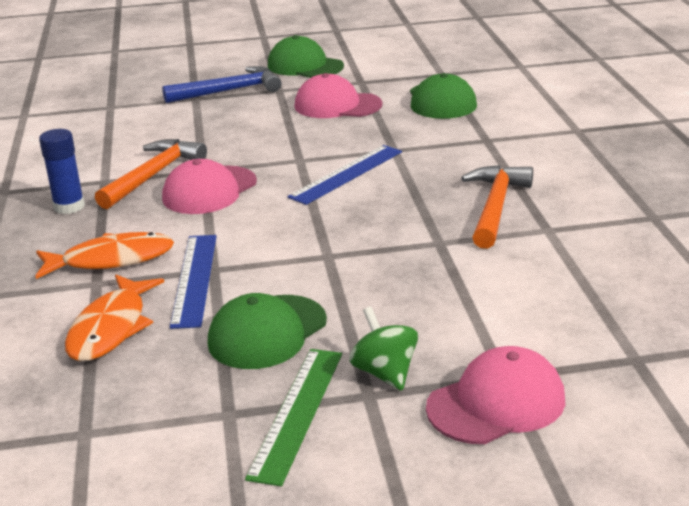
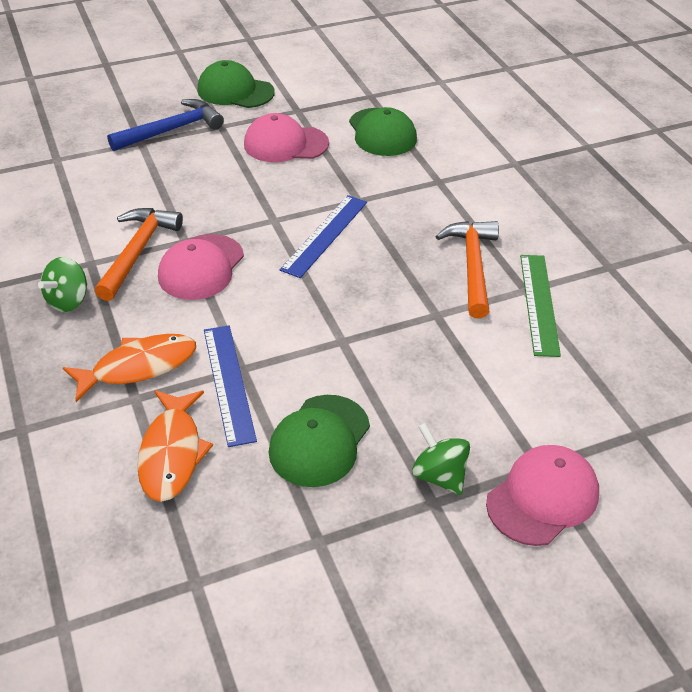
camera: 15 degrees left, 15 degrees up
(69, 207) = (68, 301): blue glue stick -> green spinning top
(297, 413) = (379, 531): green ruler -> green ruler (539, 303)

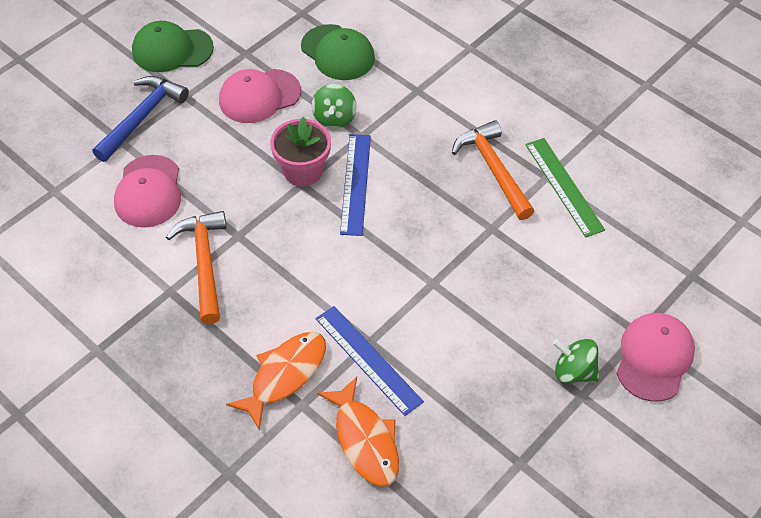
camera: 25 degrees left, 10 degrees up
(68, 301) = (178, 337): green spinning top -> green spinning top (334, 118)
(201, 267) = (271, 257): pink cap -> pink cap (148, 192)
(282, 210) = (303, 171): none -> pink flower pot
(319, 440) = (470, 380): green cap -> none

